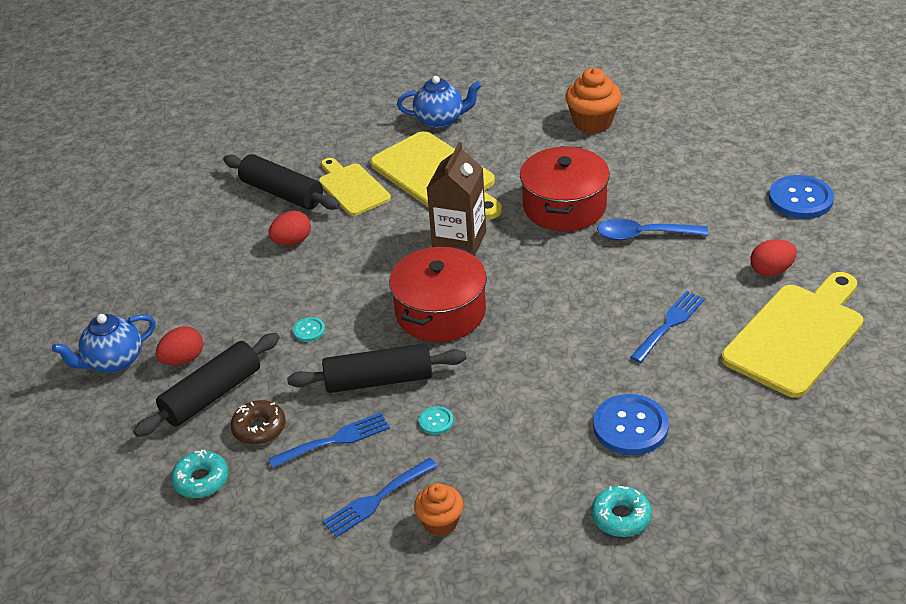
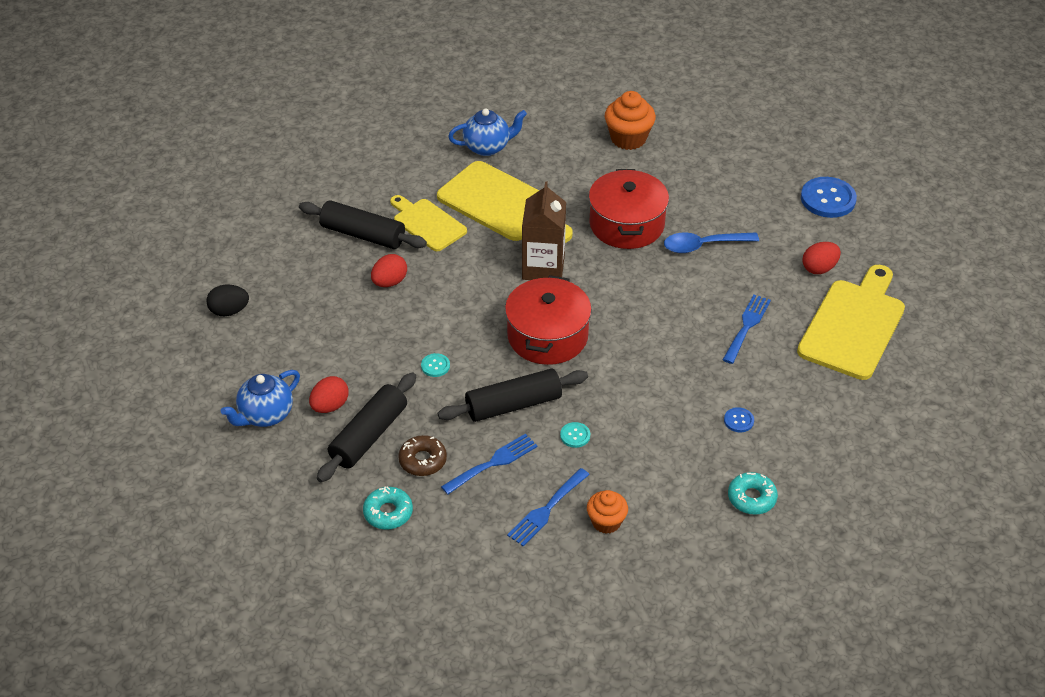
camera: 15 degrees left, 5 degrees up
(120, 254) = (229, 311): none -> black egg
(630, 427) = (738, 420): blue button -> blue button, size x0.48

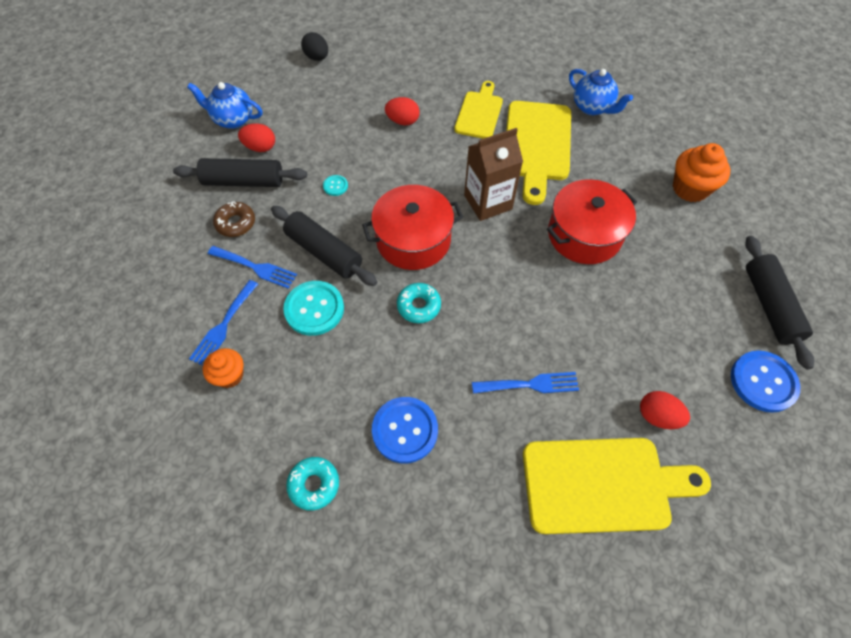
camera: 60 degrees right, 15 degrees up
(363, 235) = (439, 85): black rolling pin -> black rolling pin (769, 306)
(388, 512) = (175, 227): turquoise donut -> turquoise donut (419, 306)
(546, 510) = (223, 326): blue fork -> blue fork turned 75 degrees counterclockwise
(575, 435) = (314, 309): turquoise button -> turquoise button, size x2.10
(703, 245) = (606, 303): blue spoon -> none
(738, 420) = (405, 430): blue button -> blue button, size x2.10

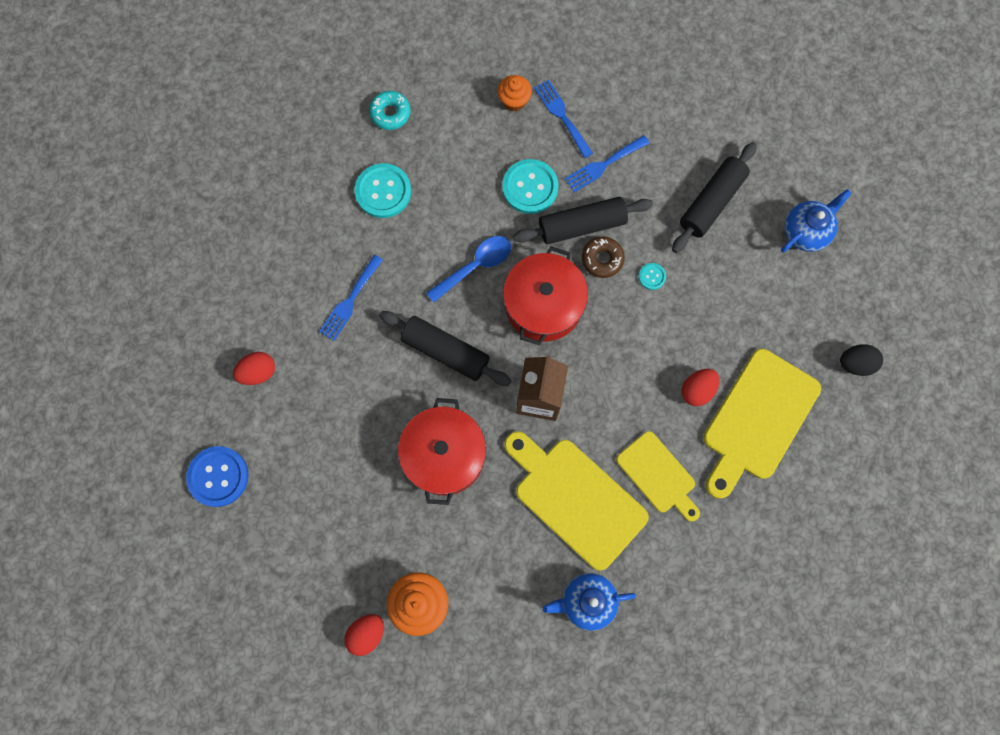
camera: 125 degrees right, 15 degrees up
(236, 223) = (664, 172): brown donut -> brown donut (602, 259)
(260, 147) = (748, 238): red egg -> red egg (367, 633)
(405, 430) = (383, 191): blue button -> turquoise button
(419, 306) = (475, 266): turquoise donut -> blue spoon
(603, 484) = (247, 293): yellow cutting board -> yellow cutting board (757, 420)
(769, 306) = (265, 550): black rolling pin -> black rolling pin (445, 351)

